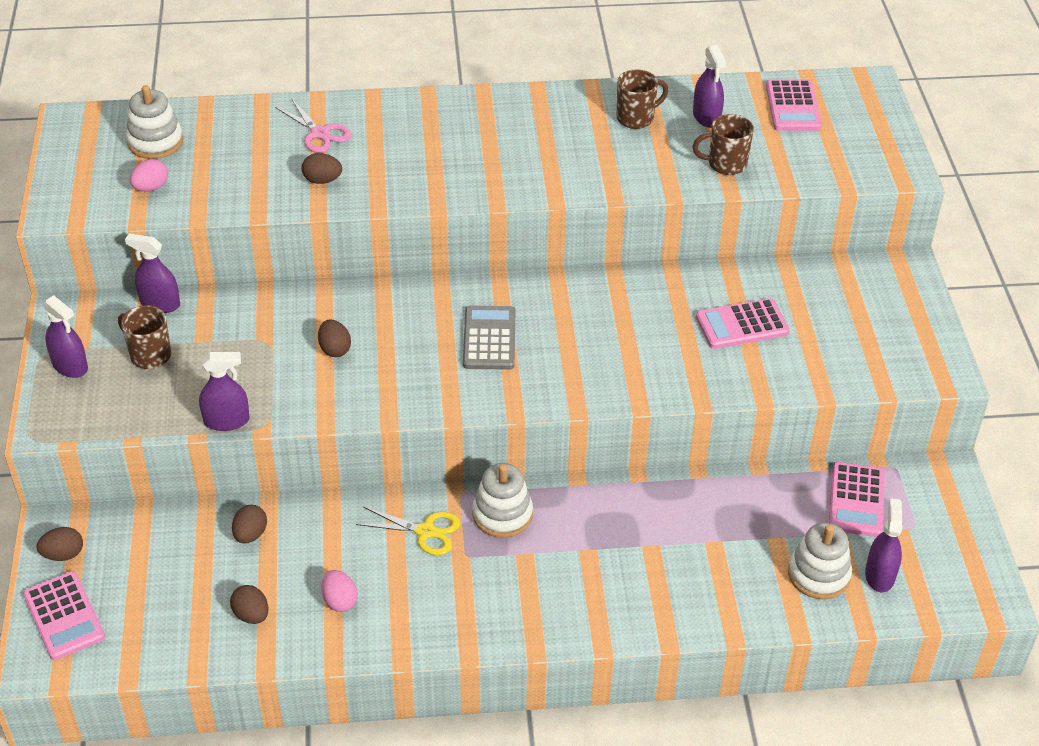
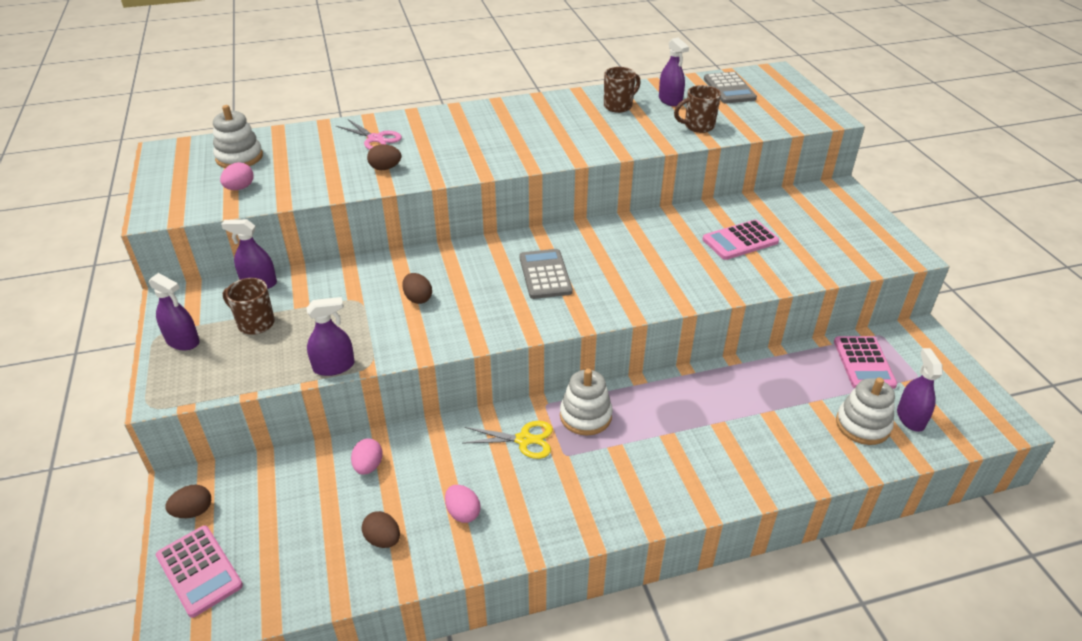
camera: 10 degrees left, 5 degrees down
(250, 534) = (368, 466): brown egg -> pink egg
(793, 106) = (729, 89): pink calculator -> grey calculator

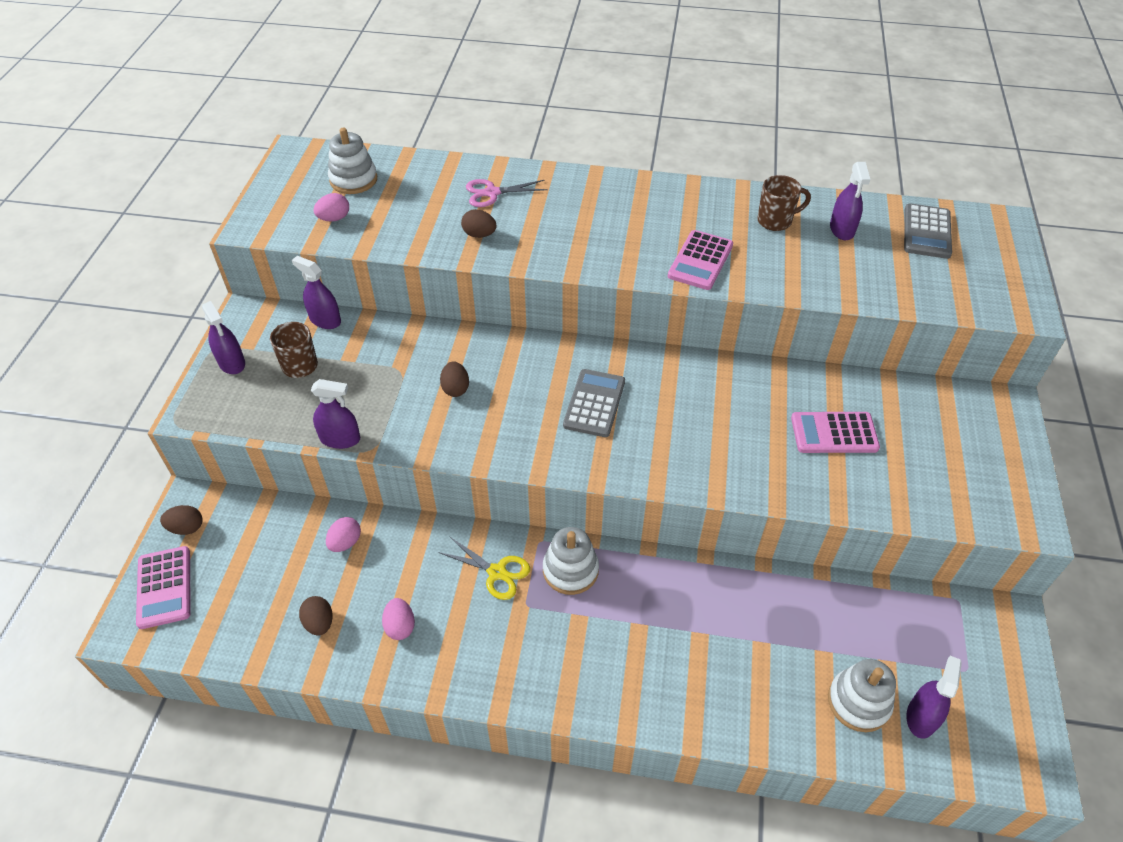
camera: 25 degrees right, 10 degrees up
(376, 139) = (492, 193): pink scissors -> pink scissors turned 105 degrees clockwise
(698, 126) = (850, 277): brown mug -> none
(864, 363) = (912, 628): pink calculator -> pink calculator (700, 261)

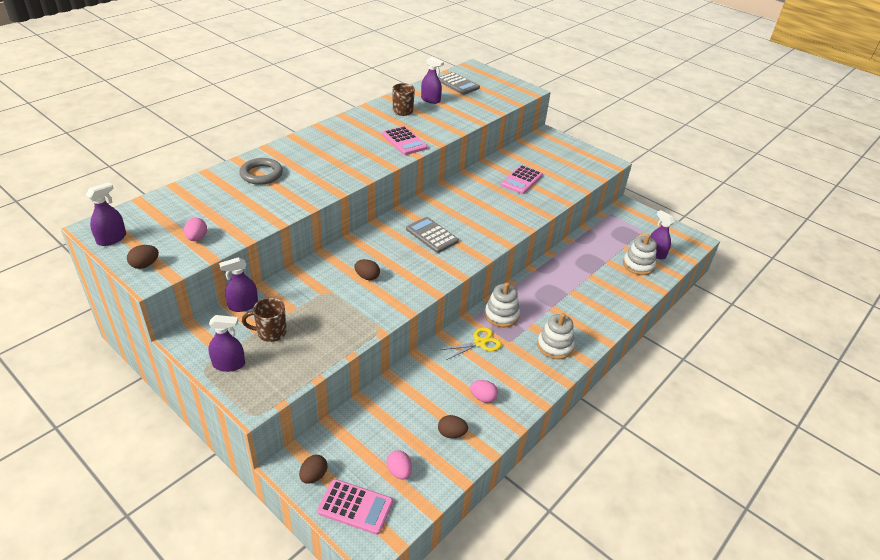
camera: 60 degrees left, 10 degrees down
(340, 439) = (356, 339): purple spray bottle -> purple spray bottle (111, 239)
(345, 542) = (402, 397): pink egg -> pink egg (399, 471)
(353, 180) = (168, 216): white stacking toy -> white stacking toy (555, 346)
(479, 234) = (292, 193): brown egg -> brown egg (145, 265)
(492, 193) = (261, 174): pink scissors -> grey ring

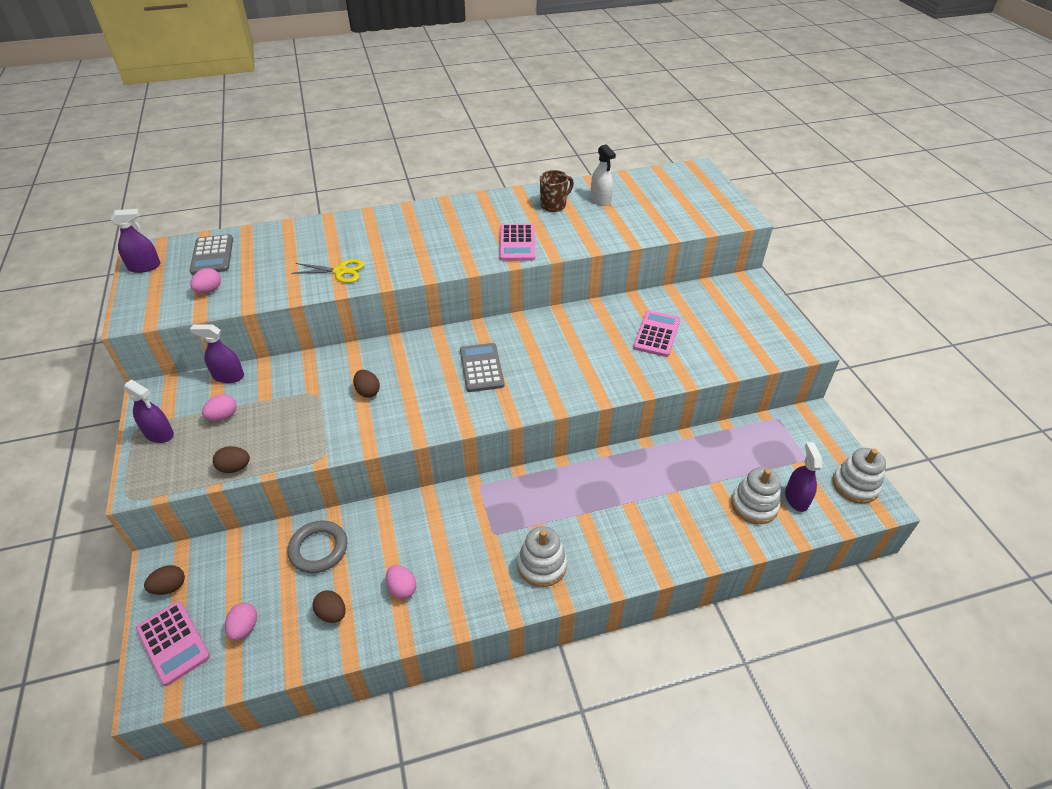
camera: 35 degrees right, 5 degrees up
(145, 265) = (142, 303): brown egg -> brown egg (235, 468)
(261, 174) = (333, 239): grey ring -> grey ring (318, 549)
(270, 333) = (223, 416): brown mug -> pink egg
(430, 100) = (600, 199): purple spray bottle -> white spray bottle
(458, 84) = (655, 187): grey calculator -> grey calculator (212, 255)
(480, 342) = (459, 519): yellow scissors -> yellow scissors (341, 271)
(501, 315) = (513, 496): white stacking toy -> white stacking toy (855, 485)
(521, 180) = (656, 334): pink calculator -> pink calculator turned 135 degrees clockwise

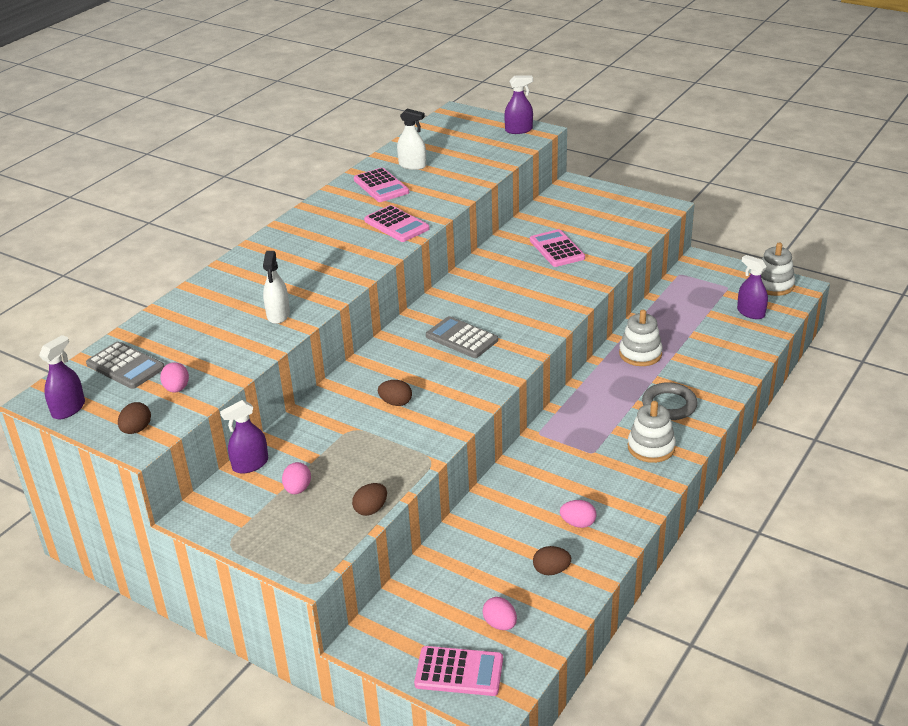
camera: 40 degrees left, 10 degrees down
(159, 434) = (259, 534): purple spray bottle -> purple spray bottle (518, 130)
(170, 587) = (396, 649): brown egg -> brown egg (136, 430)
(318, 549) = (479, 546): grey ring -> grey ring (669, 405)
(341, 271) = (278, 315): yellow scissors -> white spray bottle
(554, 205) = (381, 186): brown mug -> pink calculator
(754, 505) = (732, 331): white stacking toy -> white stacking toy (640, 354)

